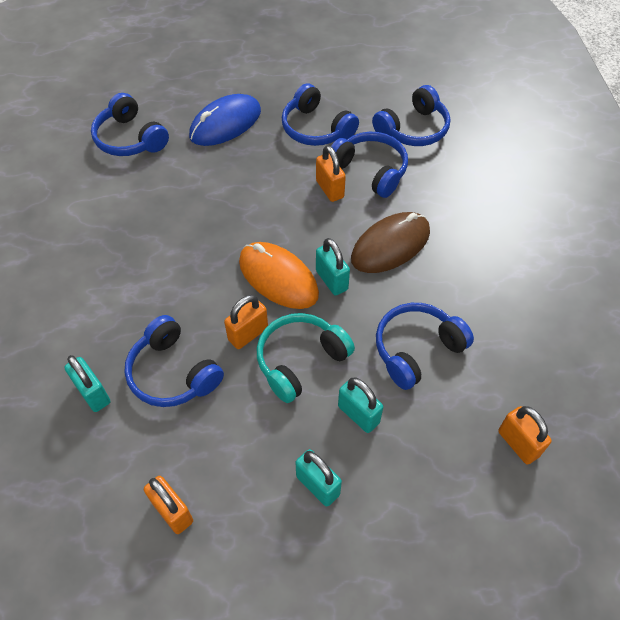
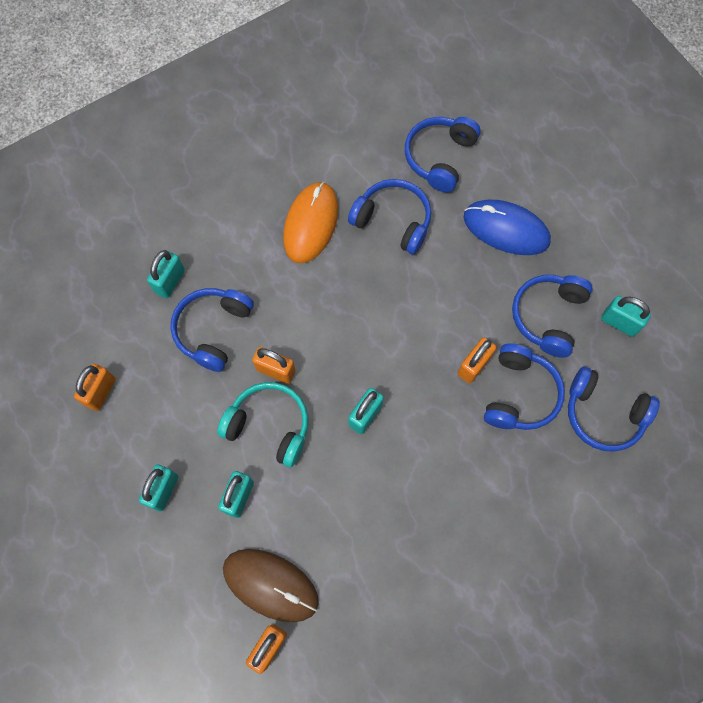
camera: 65 degrees right, 15 degrees up
(278, 278) = (345, 367): orange mouse -> orange mouse (311, 224)
(346, 92) = (619, 322): none -> turquoise padlock
(390, 245) = (432, 452): brown mouse -> brown mouse (270, 585)
(417, 349) = (325, 522): blue headphones -> blue headphones (393, 221)

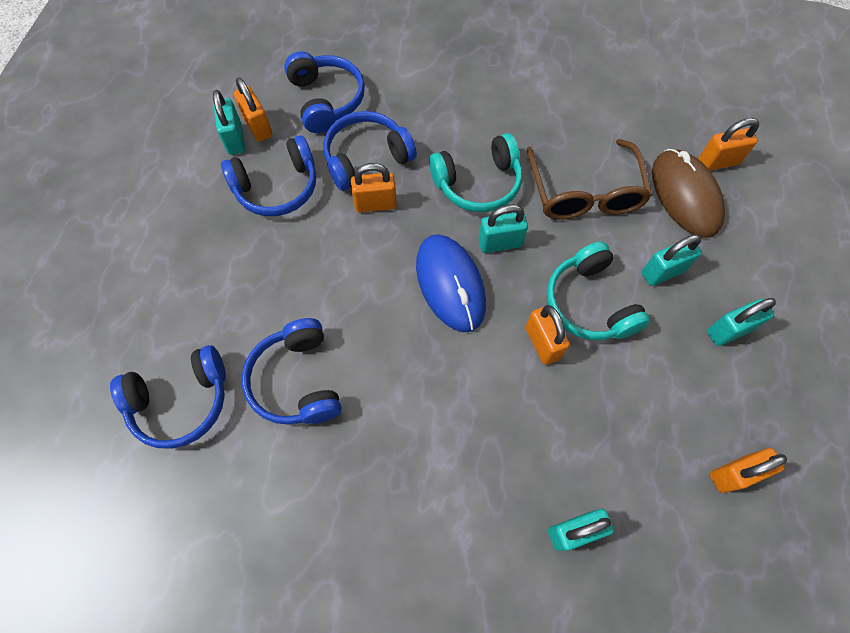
camera: 135 degrees left, 5 degrees down
(213, 330) = (570, 434): blue headphones -> none
(311, 224) = (373, 454): orange mouse -> none
(344, 514) = (584, 193): none -> brown glasses
(425, 448) = (478, 183): none -> turquoise headphones
(506, 229) = (217, 279): blue mouse -> blue mouse (450, 284)
(618, 346) = (258, 127): none -> orange padlock

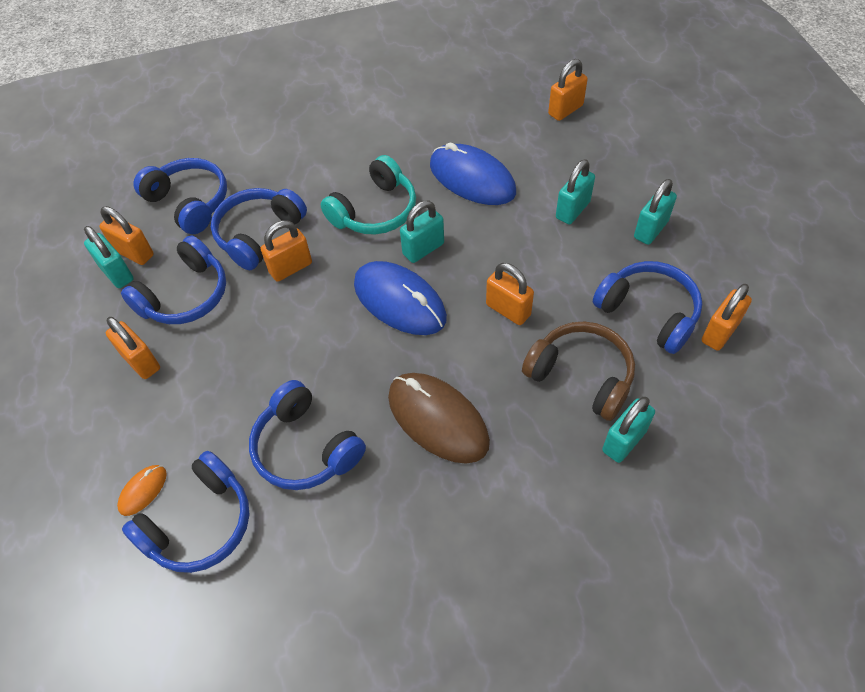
camera: 25 degrees left, 10 degrees down
(155, 348) = (143, 491): none -> orange mouse
(212, 231) = (141, 362): none -> orange padlock
(571, 445) = (581, 376): none -> brown headphones
(584, 193) = (472, 179): brown glasses -> blue mouse
(589, 303) = (528, 260): turquoise headphones -> none
(674, 416) = (648, 312): none -> blue headphones
(685, 195) = (555, 145): brown mouse -> brown mouse (438, 419)

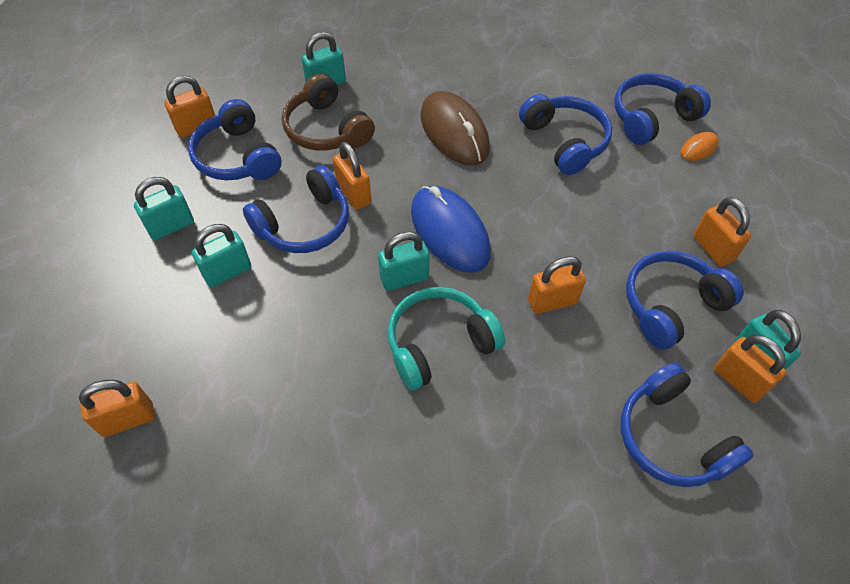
camera: 165 degrees left, 0 degrees up
(259, 234) = (583, 357): blue headphones -> blue headphones (304, 224)
(472, 179) = (308, 350): blue mouse -> none

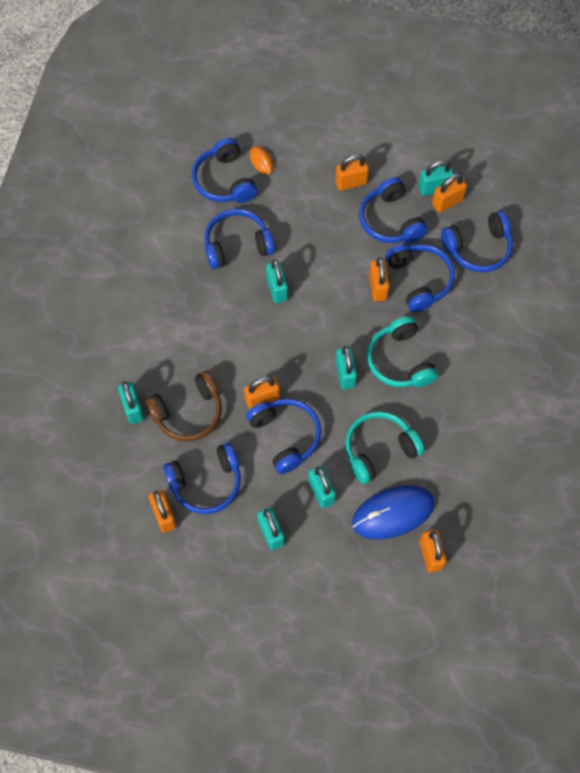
camera: 80 degrees left, 10 degrees up
(293, 333) = (379, 450): none -> turquoise headphones
(449, 231) = (309, 339): blue mouse -> blue mouse (393, 513)
(454, 132) = (211, 319): brown mouse -> none
(514, 188) = (277, 289): none -> turquoise padlock
(582, 355) = (419, 280): none -> blue headphones

